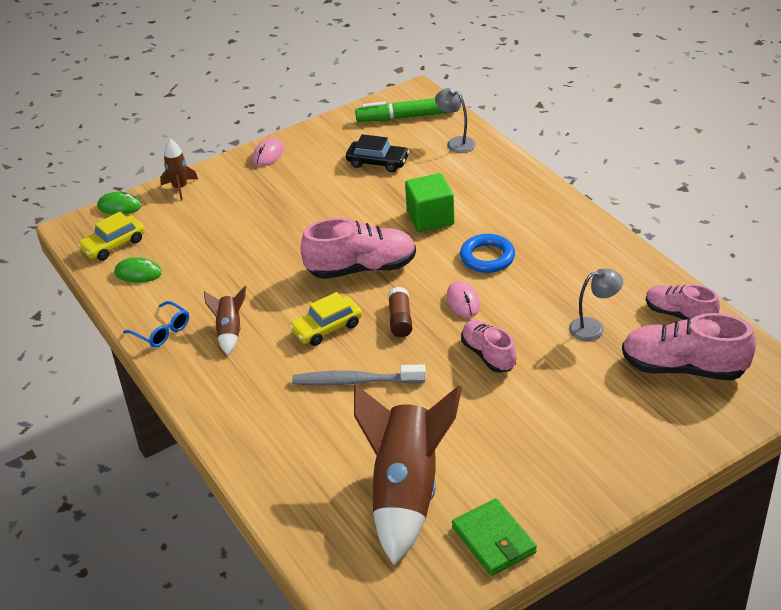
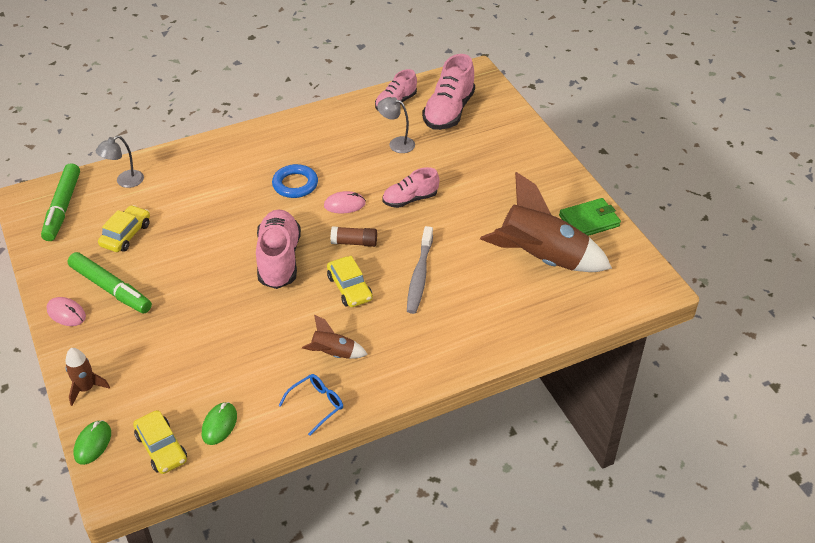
camera: 85 degrees left, 5 degrees up
(302, 171) = (111, 289): none -> green marker
(378, 162) = (126, 235): black car -> yellow car
(430, 218) = (228, 210): green cube -> none
(593, 328) = (396, 143): grey lamp -> grey lamp turned 60 degrees counterclockwise

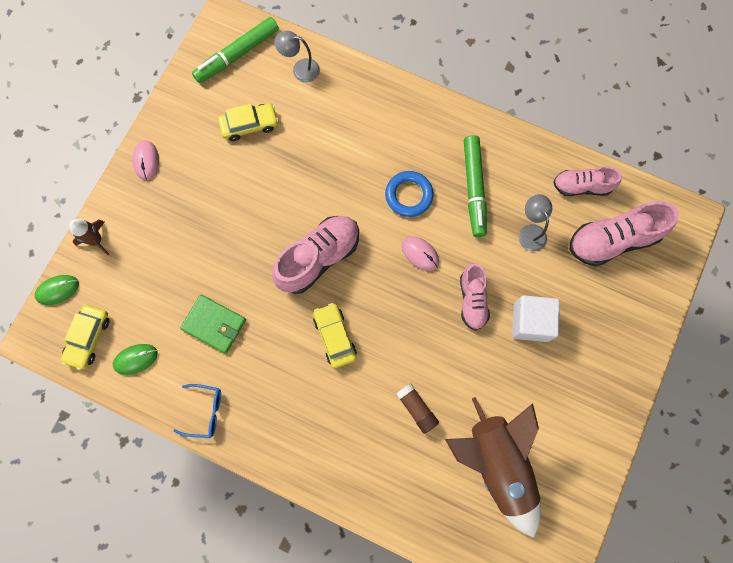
camera: 50 degrees right, 30 degrees up
(111, 289) = (191, 167): green marker -> green marker (474, 189)
(333, 354) = (260, 382): brown rocket -> none
(350, 288) = (335, 337): yellow car -> yellow car turned 135 degrees clockwise
(354, 242) = (385, 298): brown glue stick -> brown glue stick (416, 409)
(410, 199) = (472, 300): pink shoe -> pink shoe turned 120 degrees counterclockwise
(419, 276) = (393, 380): grey toothbrush -> none
(459, 181) = (531, 322): none -> white cube
(589, 221) = (580, 472): green wallet -> green wallet (214, 324)

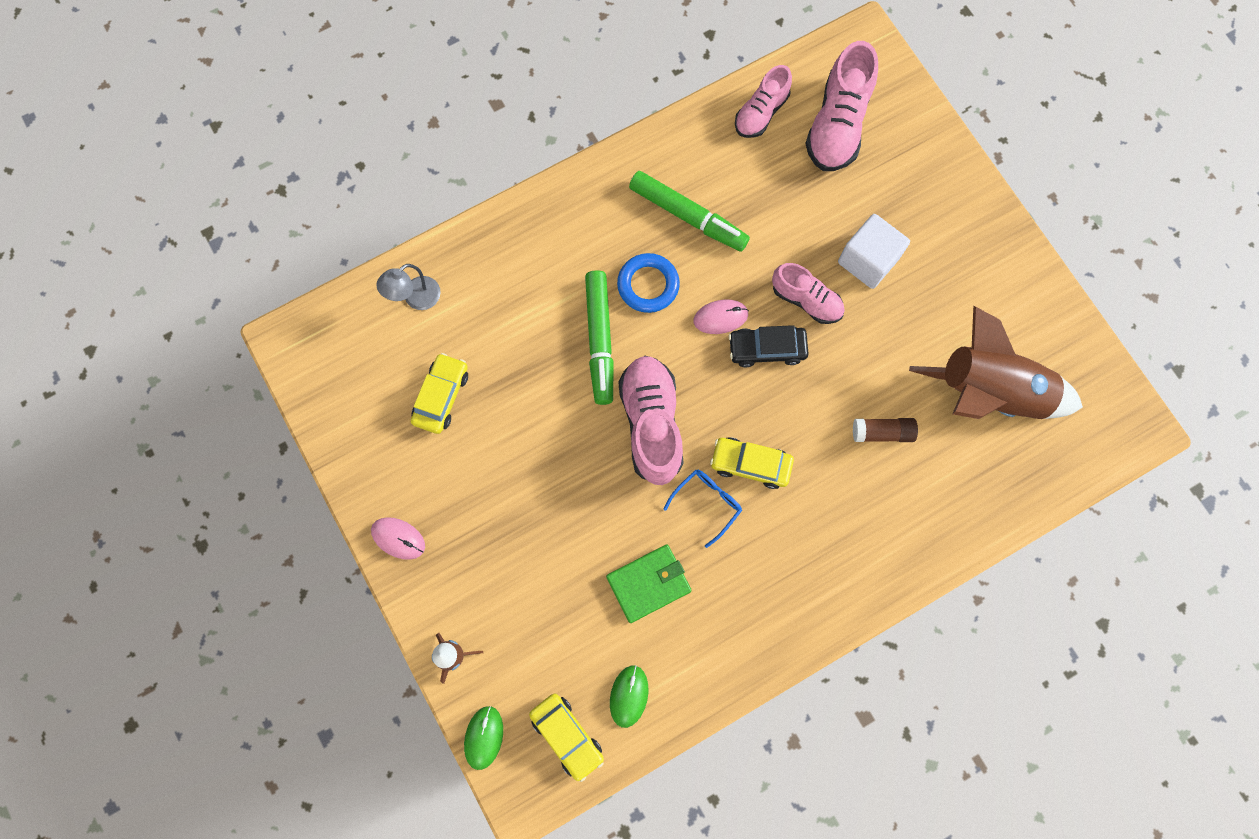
camera: 55 degrees left, 0 degrees up
(205, 411) = (740, 655): blue glasses -> blue glasses (707, 503)
(237, 55) = (344, 354): green marker -> green marker (600, 340)
(420, 296) = (767, 349): none -> black car
(530, 232) = (773, 195): grey lamp -> none

